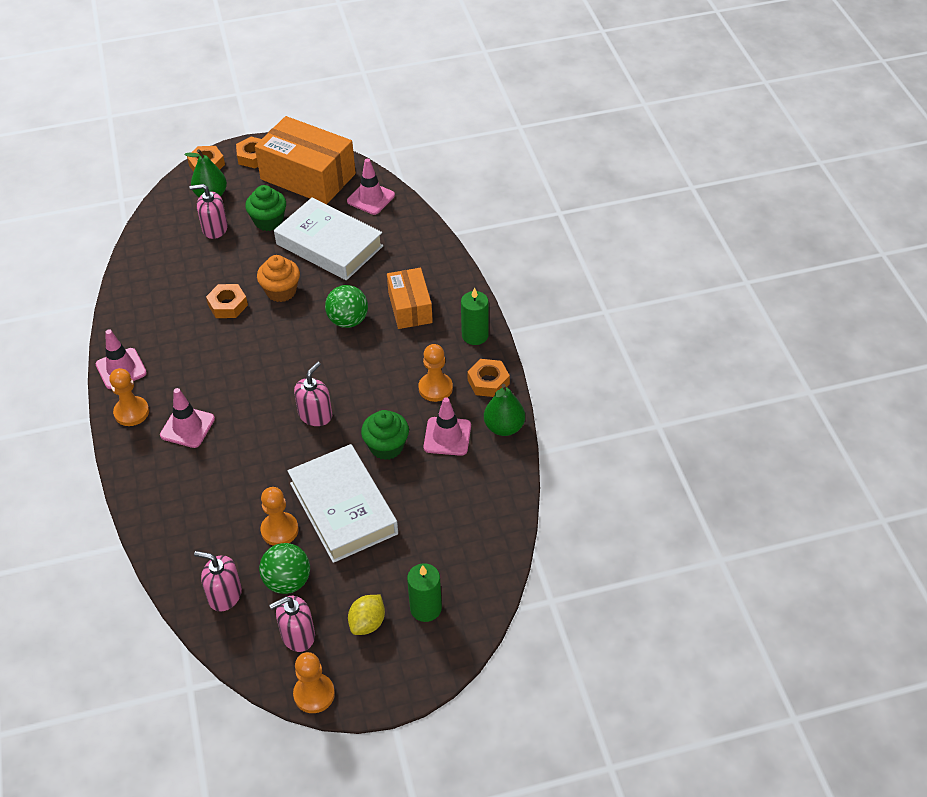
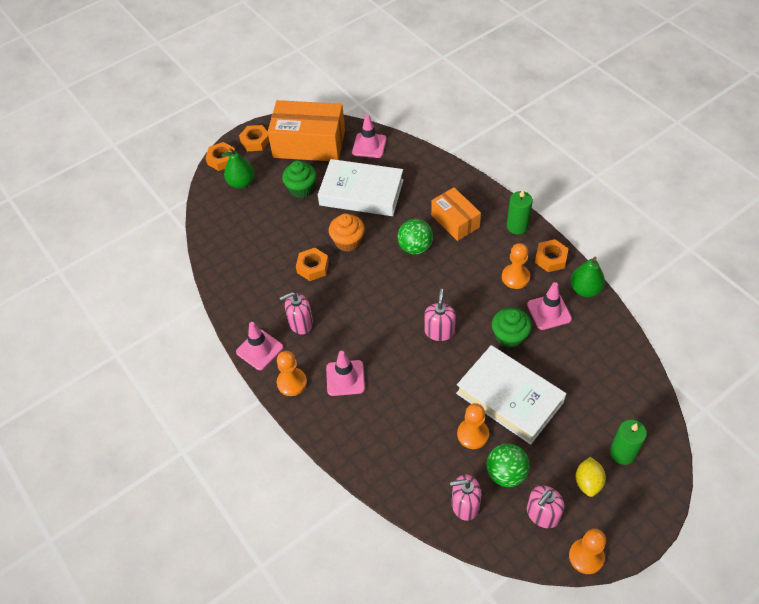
camera: 20 degrees left, 5 degrees up
(215, 229) = (262, 209): pink soap dispenser -> pink soap dispenser (300, 323)

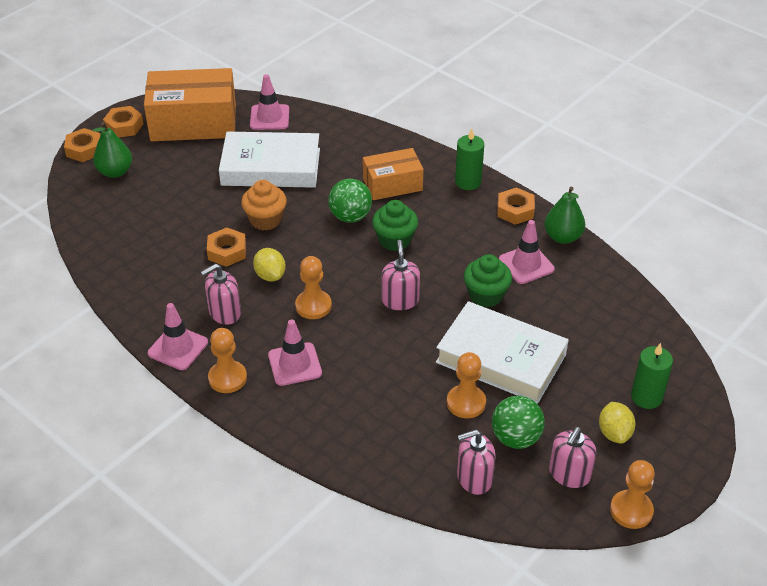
camera: 15 degrees left, 10 degrees down
(301, 189) = (194, 171): green cupcake -> green cupcake (395, 240)
(342, 294) = (270, 275): none -> yellow lemon
(455, 221) = (392, 184): orange box -> orange box turned 60 degrees counterclockwise
(515, 277) = (478, 234): orange pawn -> orange pawn (313, 306)

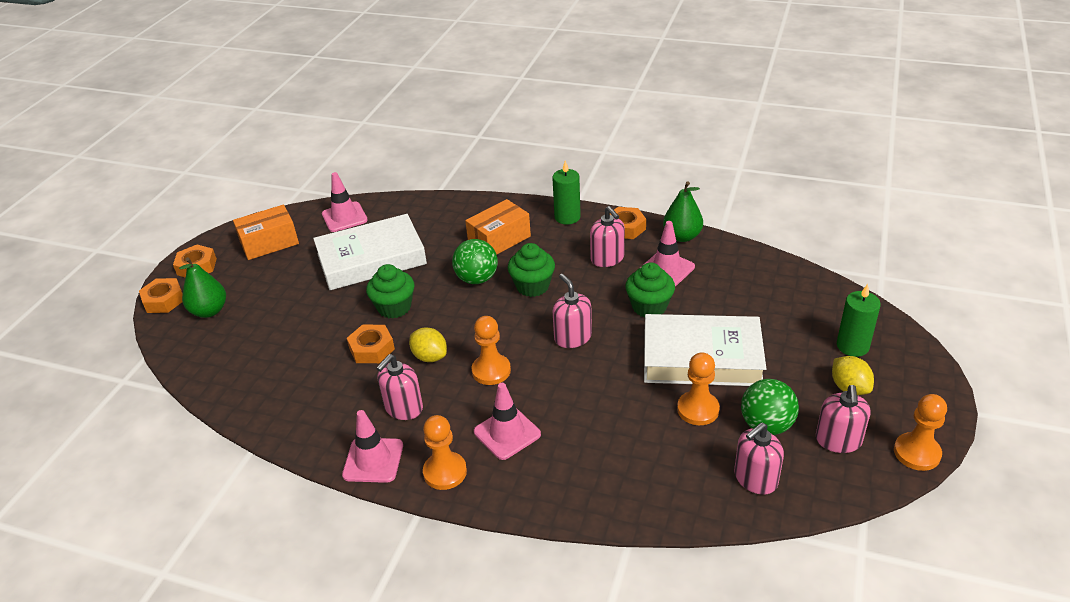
camera: 20 degrees left, 5 degrees down
(193, 123) = (269, 243): orange box -> orange box, size x0.59
(265, 220) = (394, 307): orange cupcake -> green cupcake
(478, 236) = (607, 258): none -> pink soap dispenser

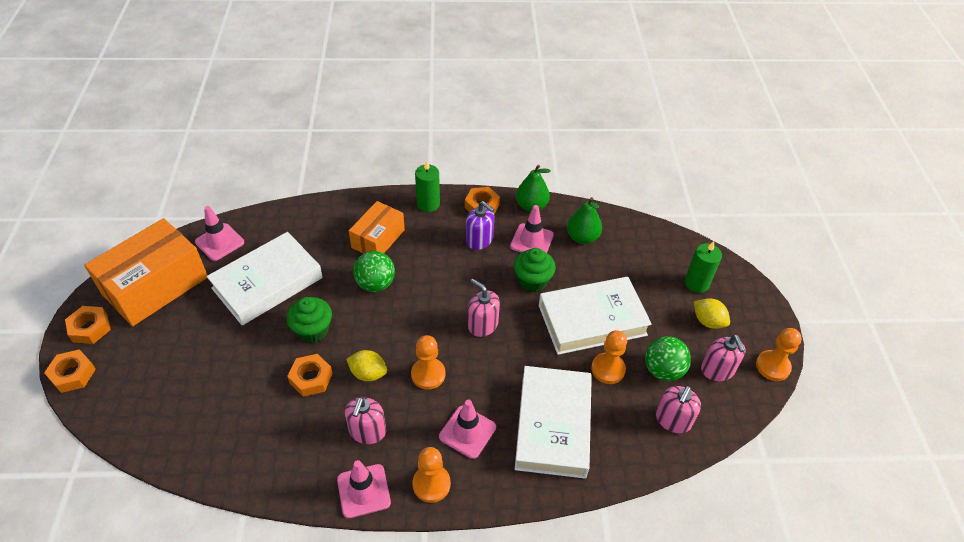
camera: 25 degrees left, 10 degrees up
(209, 311) = (129, 375): green pear -> green pear (582, 237)
(269, 243) = (155, 285): orange box -> orange box, size x1.69
(532, 286) = (428, 281): green cupcake -> none
(606, 449) = (553, 425): none -> white book
(607, 258) = (479, 240): pink soap dispenser -> purple soap dispenser

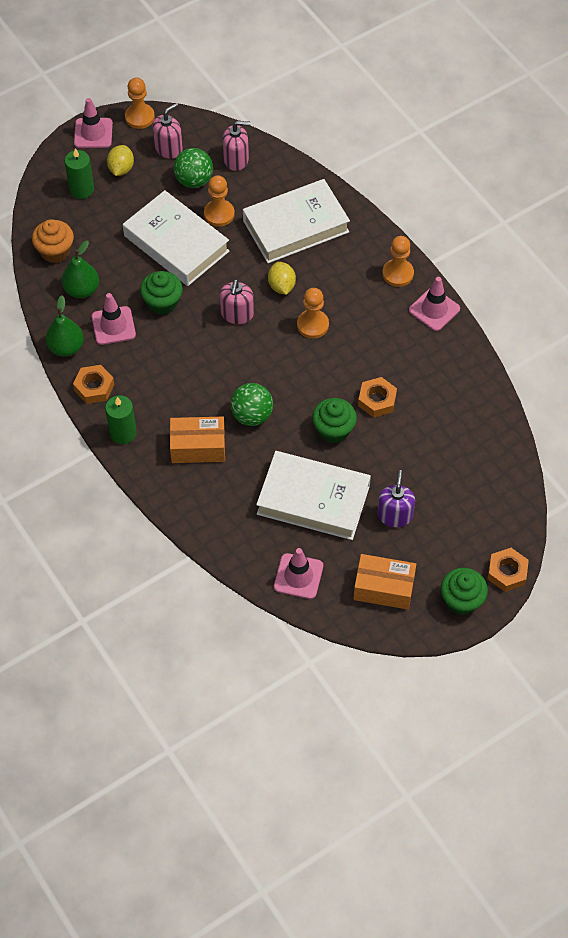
camera: 120 degrees left, 10 degrees up
(90, 328) = (461, 600): orange nut -> green cupcake
(155, 285) = (384, 588): orange box -> orange box, size x0.59
(367, 431) = (390, 335): pink soap dispenser -> none
(368, 373) = (343, 365): yellow lemon -> yellow lemon (281, 286)
(467, 432) = (341, 274): pink traffic cone -> pink traffic cone (93, 133)
(479, 240) = (141, 366): purple soap dispenser -> purple soap dispenser (395, 515)
(634, 238) = (55, 251): none -> orange cupcake

